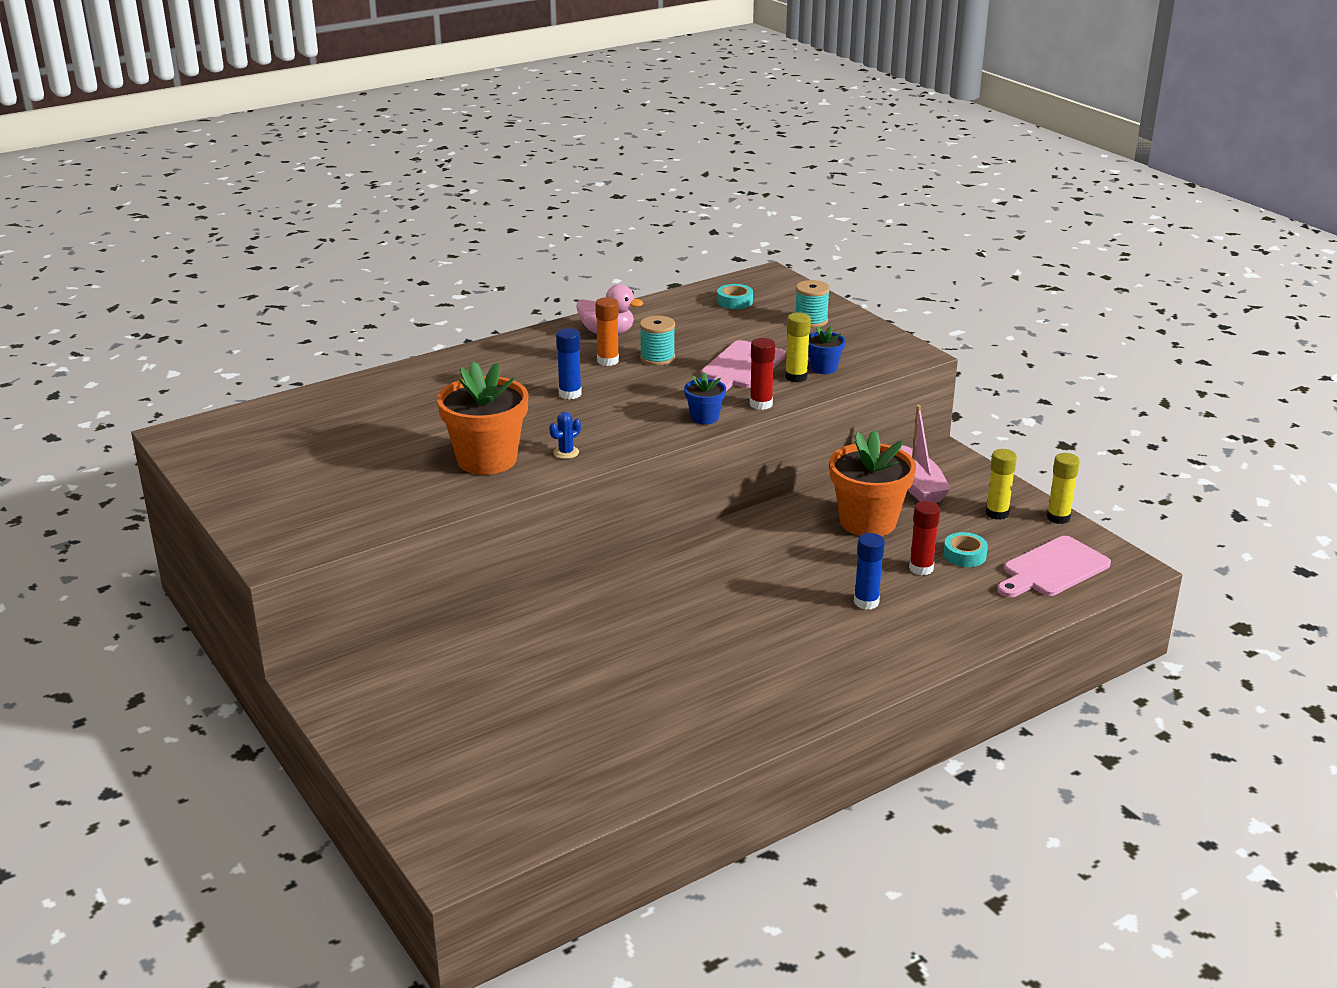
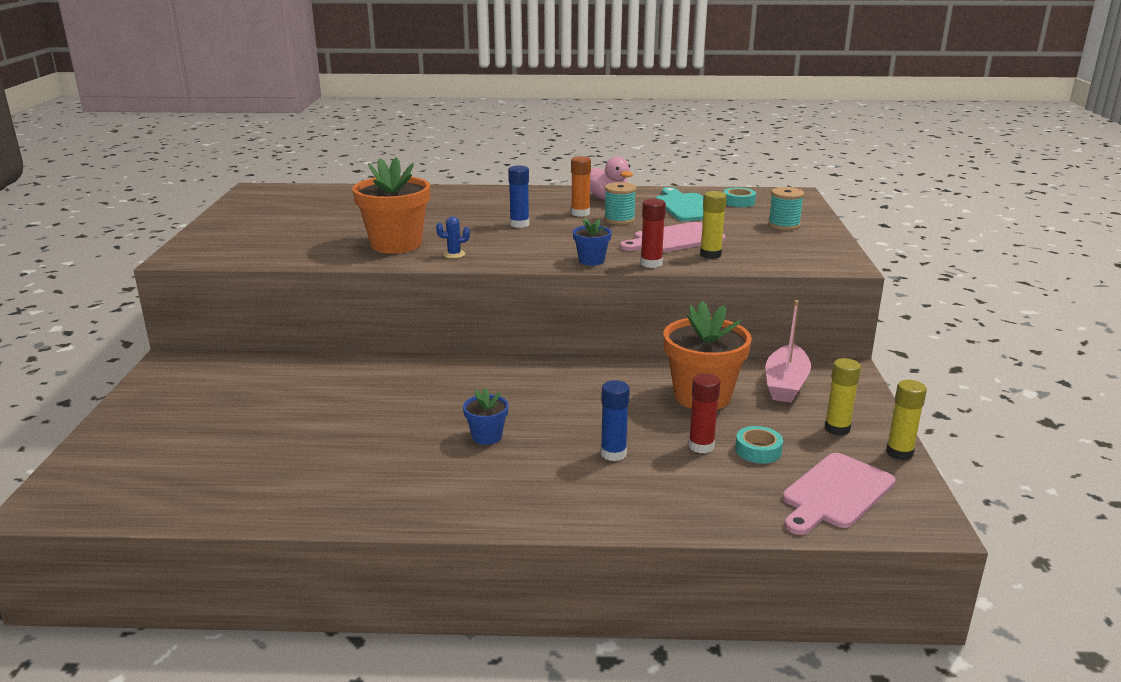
camera: 35 degrees right, 5 degrees down
(696, 322) = (687, 207): none -> turquoise cutting board
(824, 368) = (744, 255): blue flower pot -> blue flower pot (487, 436)
(1053, 569) = (835, 493): pink cutting board -> pink cutting board turned 45 degrees counterclockwise

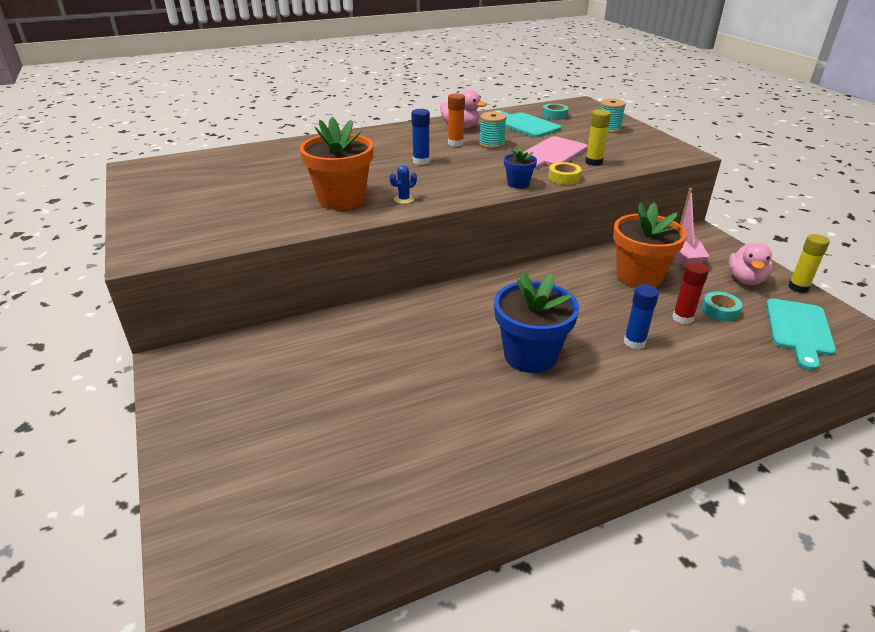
camera: 25 degrees left, 10 degrees up
(487, 436) = (530, 355): blue flower pot -> blue flower pot, size x2.03
(651, 264) = (564, 178): red glue stick -> yellow tape
(835, 493) = (799, 330): pink cutting board -> turquoise cutting board
(837, 429) = (745, 279): yellow glue stick -> pink duck

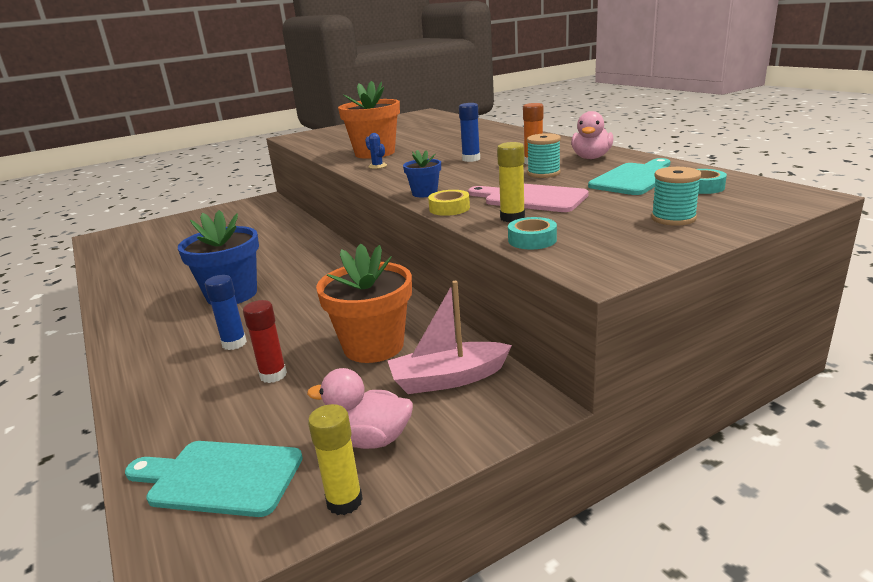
camera: 85 degrees right, 10 degrees down
(720, 310) = (285, 405): turquoise tape -> turquoise tape (532, 240)

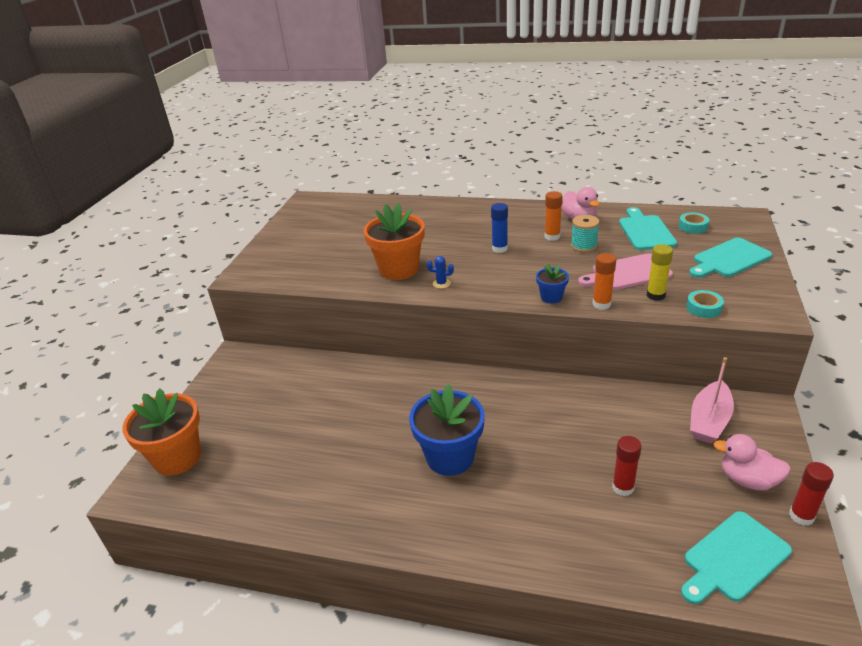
camera: 45 degrees left, 10 degrees up
(234, 343) = (548, 488): blue glue stick -> none
(344, 501) = (801, 516): yellow glue stick -> red glue stick
(370, 439) = (747, 480): pink duck -> pink duck turned 60 degrees clockwise
(373, 346) = (633, 428): orange flower pot -> orange flower pot (177, 457)
(449, 208) = (601, 304): yellow tape -> orange glue stick
(673, 218) = (729, 259): turquoise spool -> turquoise cutting board

